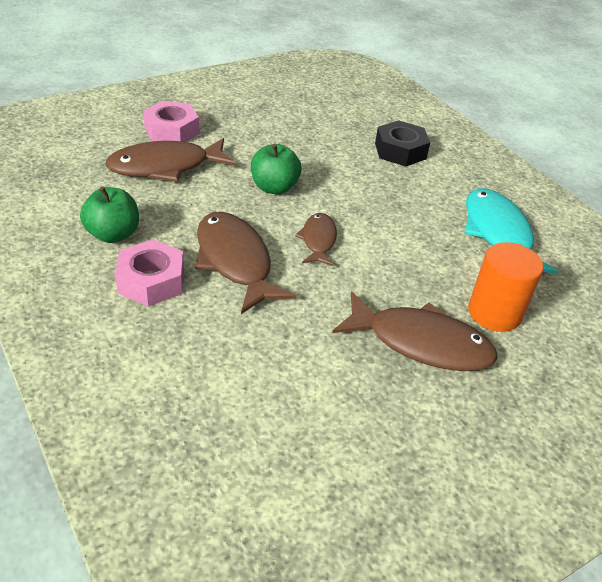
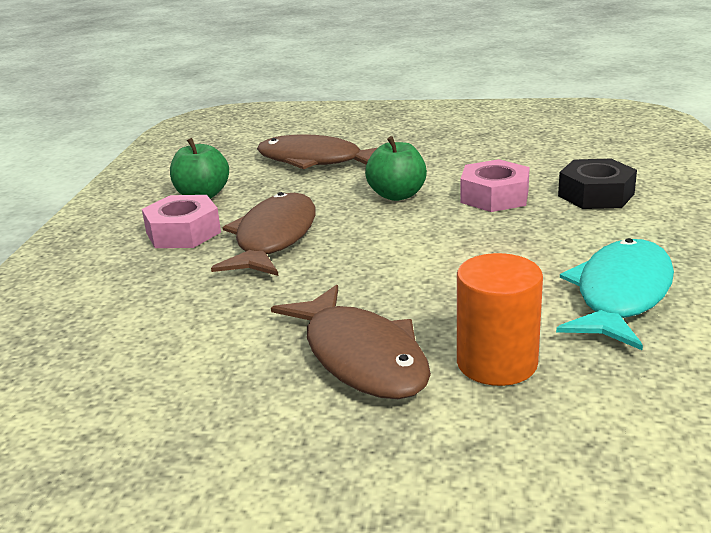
camera: 45 degrees right, 15 degrees down
(171, 131) = (360, 138): pink nut -> pink nut (494, 196)
(318, 240) = (379, 244): brown fish -> none

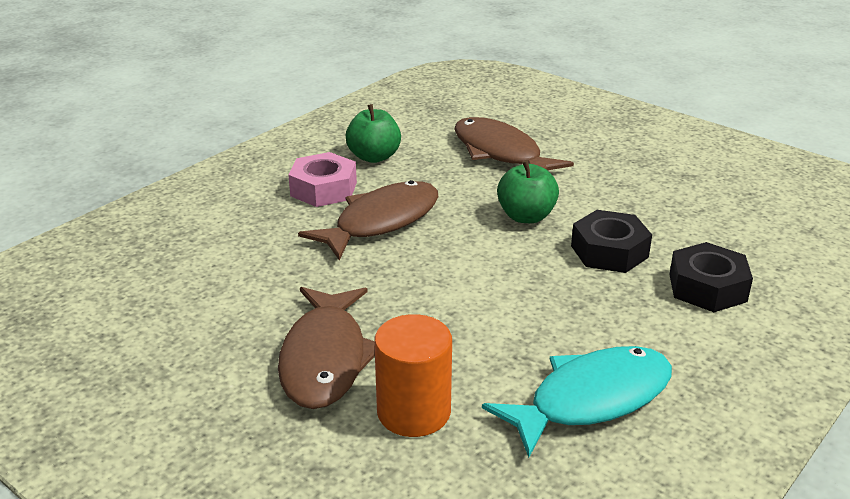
camera: 30 degrees right, 5 degrees up
(494, 196) = (609, 251): pink nut -> black nut

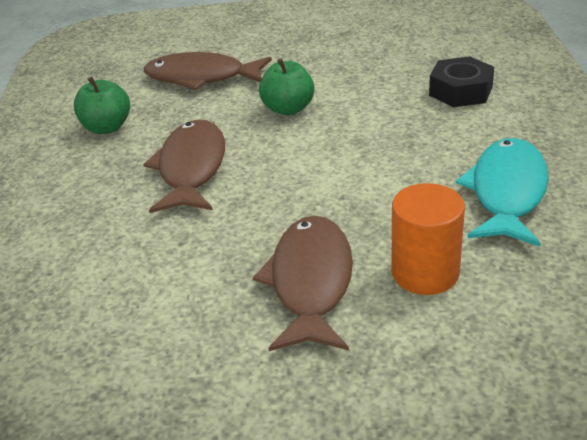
camera: 40 degrees left, 5 degrees up
(323, 189) = (104, 171): pink nut -> none
(325, 359) = (310, 282): brown fish -> brown fish turned 135 degrees counterclockwise
(609, 251) = (374, 101): black nut -> none

